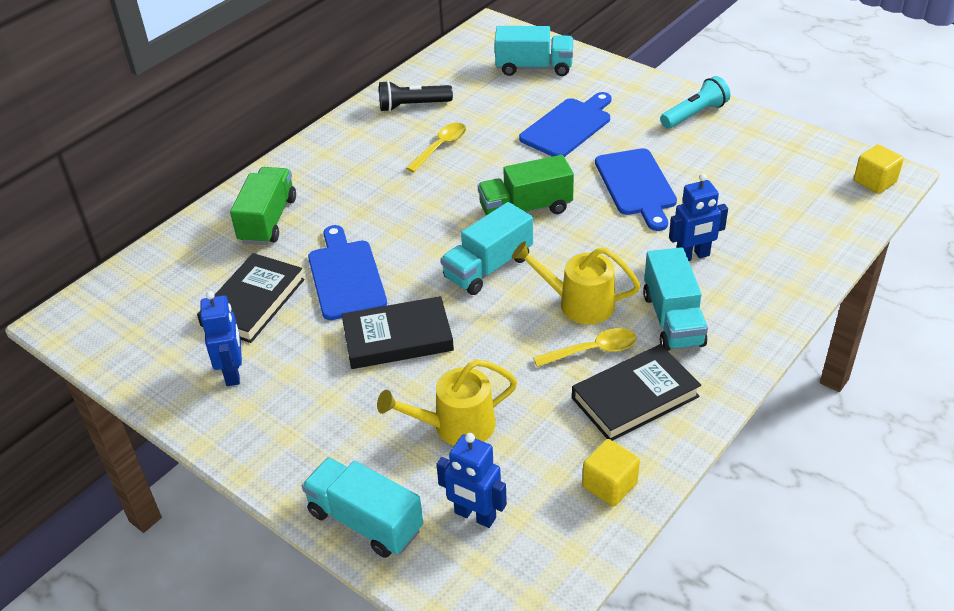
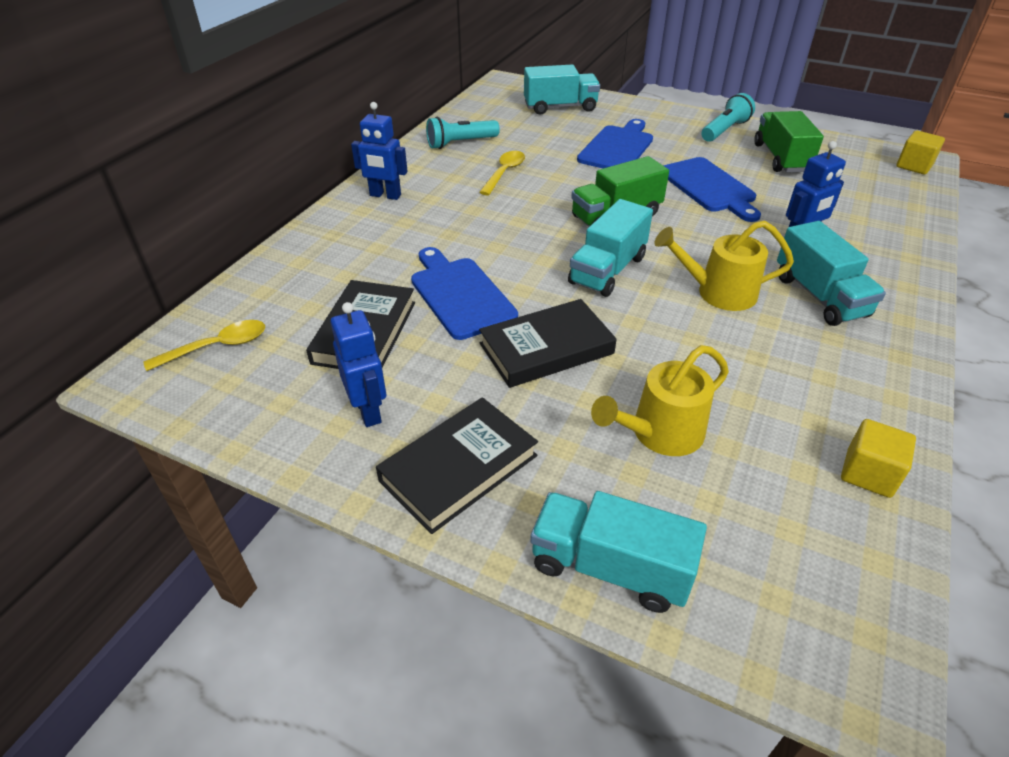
camera: 15 degrees left, 0 degrees up
(268, 220) = (352, 251): green truck -> green truck (781, 158)
(412, 106) = (460, 143): black flashlight -> turquoise flashlight
(475, 516) = (739, 536): blue robot -> blue robot (385, 195)
(592, 350) = (760, 335): yellow spoon -> yellow spoon (217, 347)
(635, 397) = (833, 375): black book -> black book (459, 468)

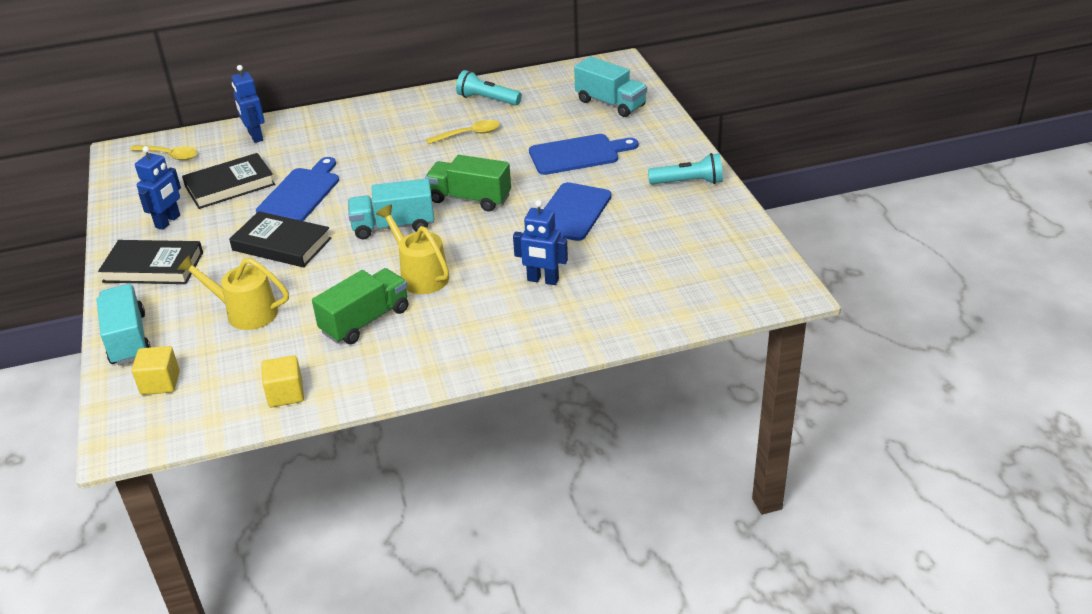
camera: 50 degrees right, 5 degrees down
(385, 195) = (377, 114): blue robot -> blue robot (255, 136)
(781, 158) = (675, 225): green truck -> green truck (365, 321)
(819, 296) = (468, 315): turquoise truck -> none
(914, 166) = (767, 290): yellow cube -> yellow cube (160, 383)

